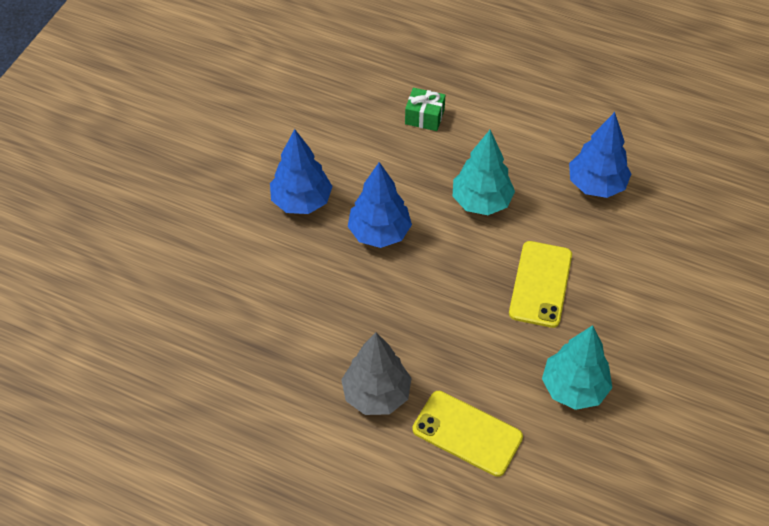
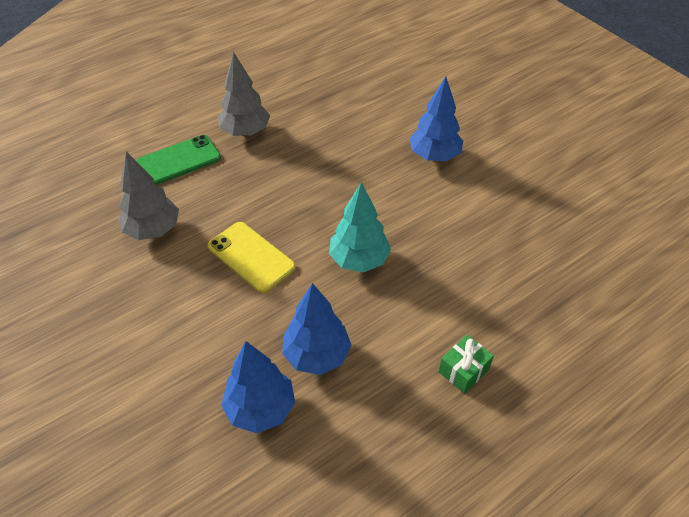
camera: 120 degrees right, 5 degrees down
(379, 233) = (373, 185): blue tree -> blue tree (260, 408)
(424, 117) = (480, 266): green gift -> green gift (463, 370)
(467, 433) = (179, 160): yellow phone -> green phone
(574, 388) = (153, 230): turquoise tree -> grey tree

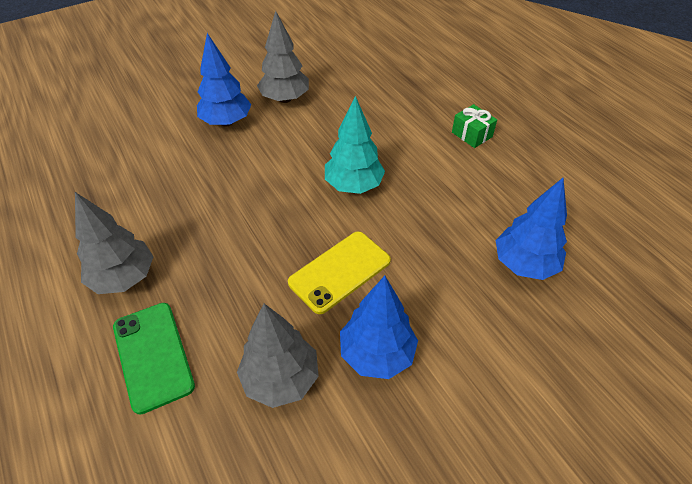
camera: 85 degrees left, 0 degrees up
(317, 355) = (463, 222): blue tree -> blue tree (376, 354)
(483, 193) = (285, 99): none -> grey tree

